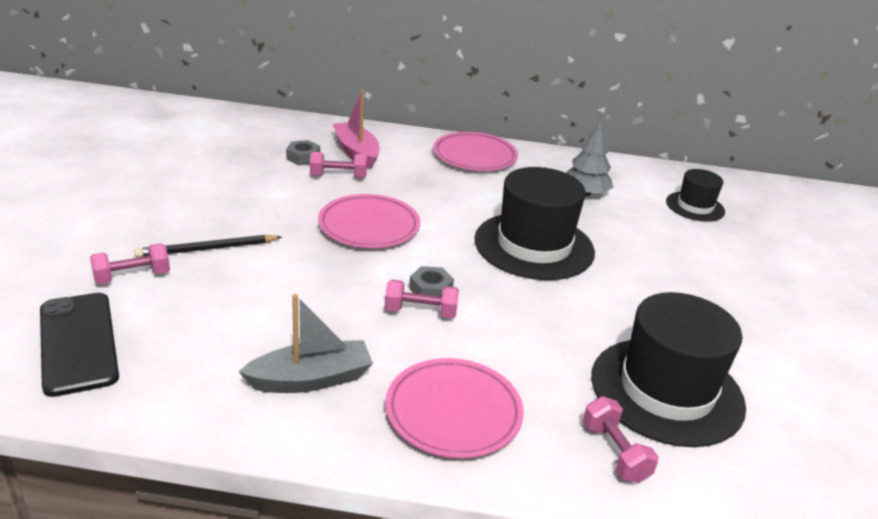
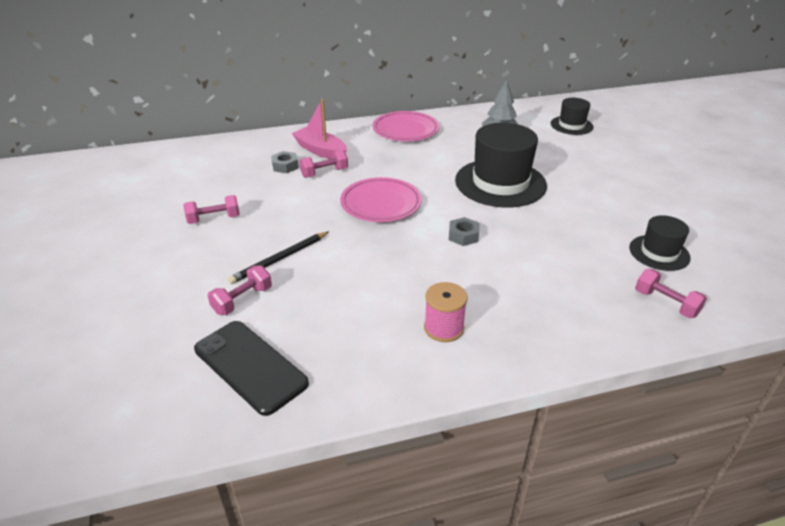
camera: 20 degrees left, 5 degrees up
(311, 379) = (443, 328): grey boat -> pink spool
(420, 312) = (471, 254): pink dumbbell -> pink dumbbell (214, 219)
(453, 413) = (553, 315): pink plate -> none
(666, 390) = (659, 253): black hat -> black hat, size x0.54

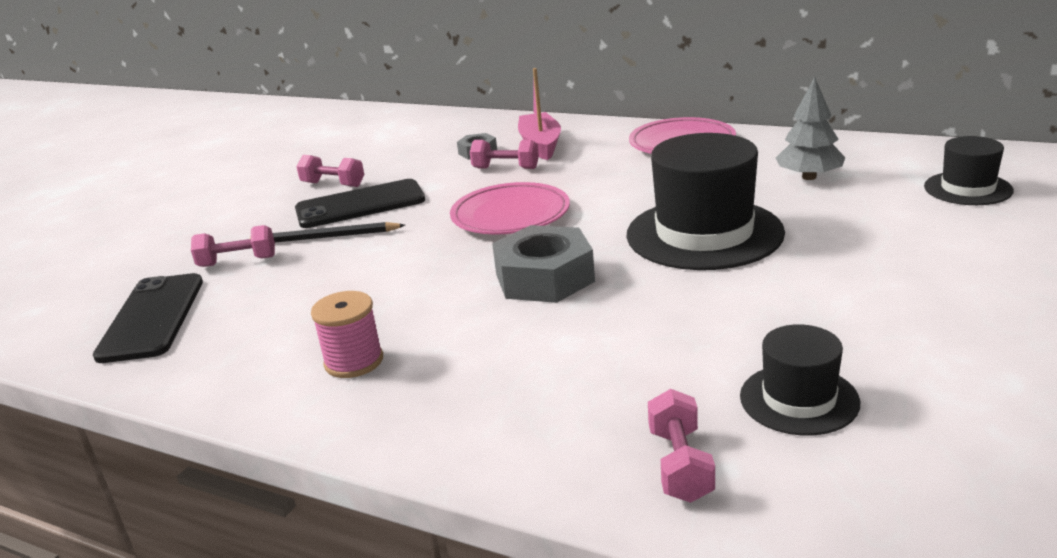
camera: 45 degrees right, 10 degrees down
(264, 228) = (360, 205): none -> black phone
(463, 236) = (544, 278): grey nut -> grey nut, size x1.94

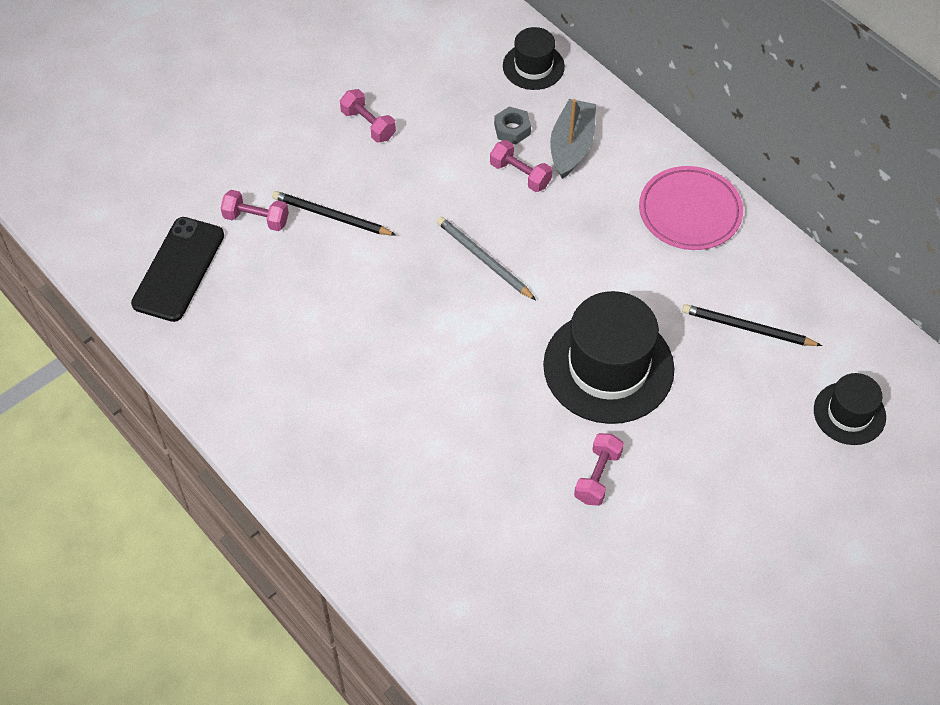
camera: 20 degrees right, 30 degrees up
(354, 361) = (295, 396): pink spool -> none
(360, 205) = (377, 175): black phone -> none
(510, 215) = (484, 259): pink plate -> grey pencil
(540, 145) = (571, 146): pink boat -> grey boat
(544, 278) = (462, 363): grey nut -> none
(680, 465) = (435, 593): pink dumbbell -> pink dumbbell (597, 476)
(799, 399) = (537, 576): black hat -> black hat (533, 66)
(809, 177) = (747, 328): grey tree -> black pencil

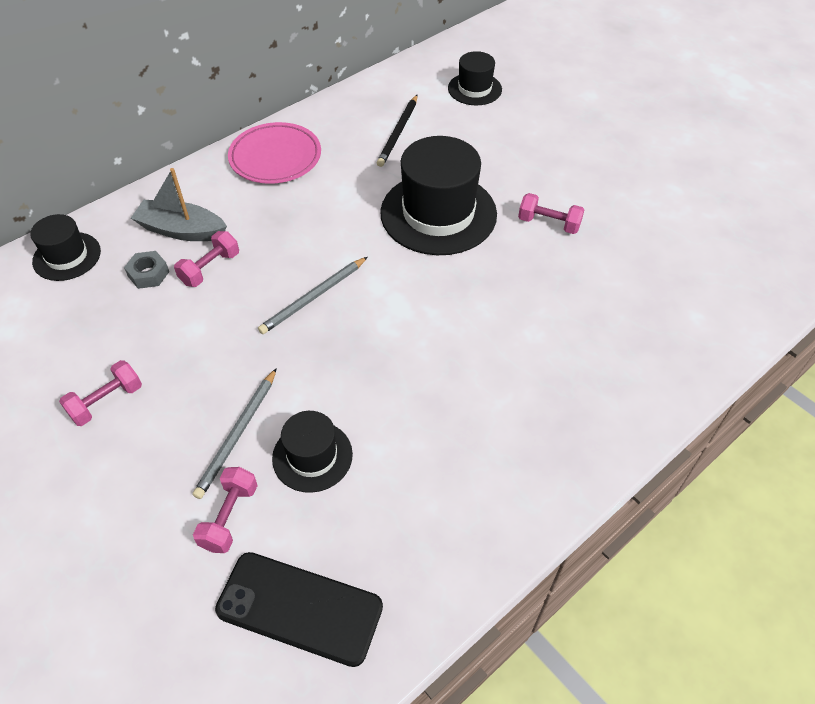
camera: 90 degrees left, 5 degrees down
(307, 269) = (312, 456): none -> black hat
(331, 216) = (237, 435): black pencil -> grey pencil

